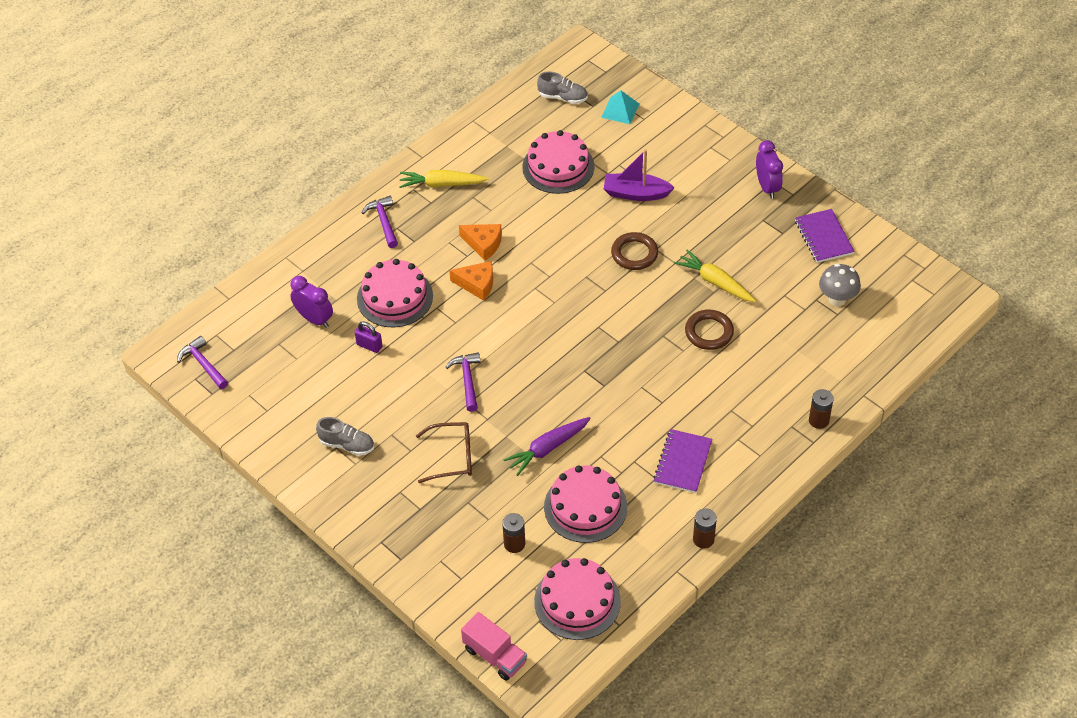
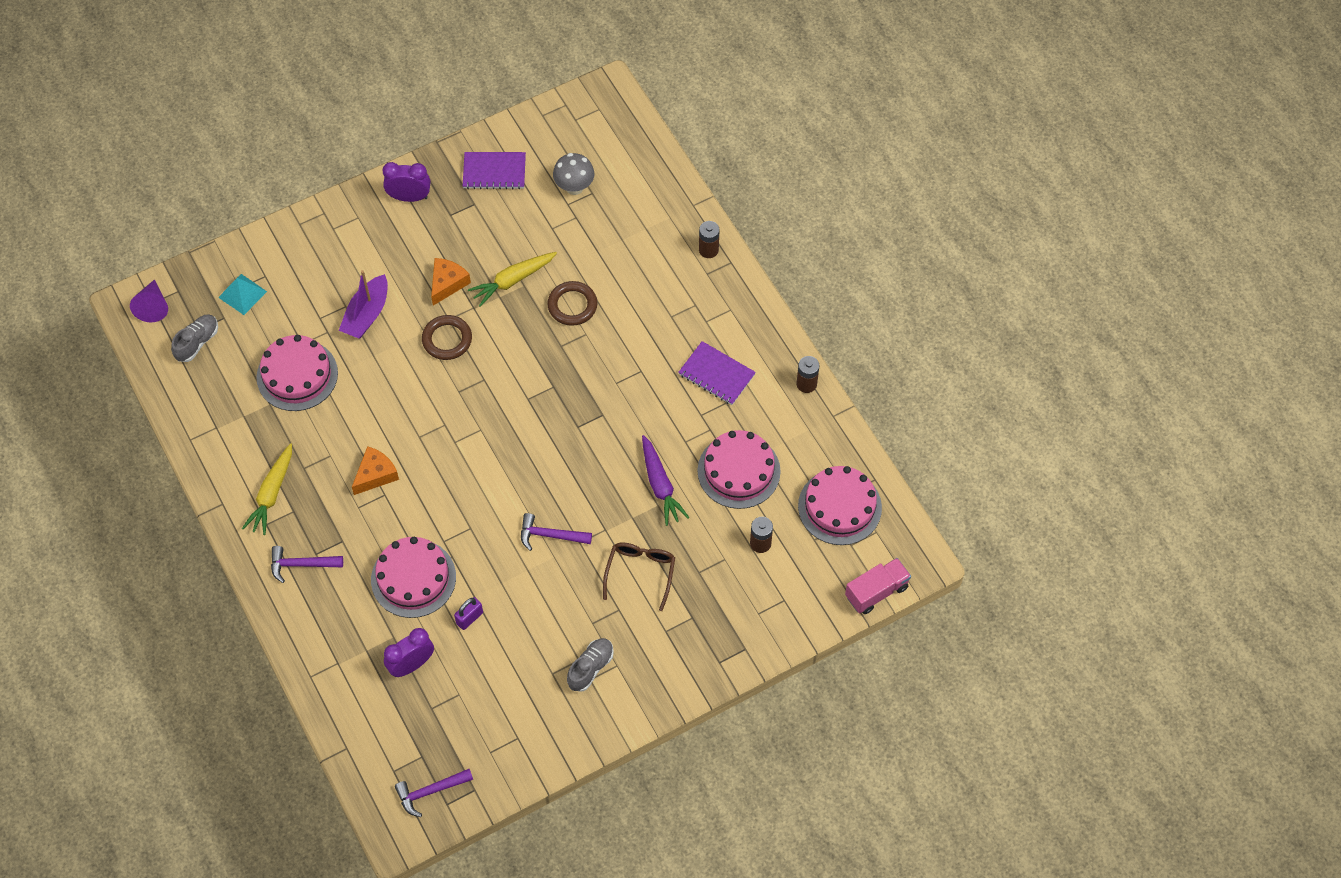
camera: 75 degrees left, 10 degrees up
(477, 284) = (428, 495): orange cheese -> orange cheese (447, 283)
(584, 61) = (153, 306): none -> purple cone

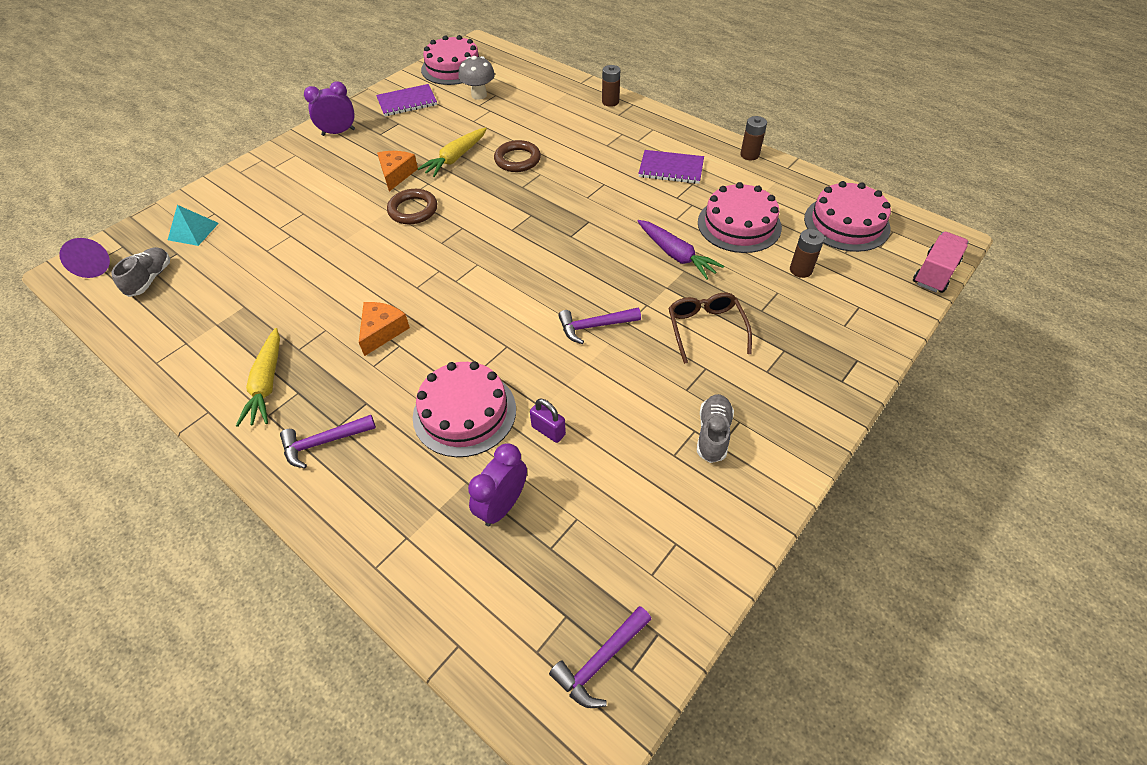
camera: 20 degrees left, 10 degrees down
(297, 375) = (268, 275): pink cake -> pink cake (453, 68)
(367, 314) = (326, 213): purple boat -> none
(469, 618) = (548, 431): purple padlock -> purple padlock turned 75 degrees counterclockwise

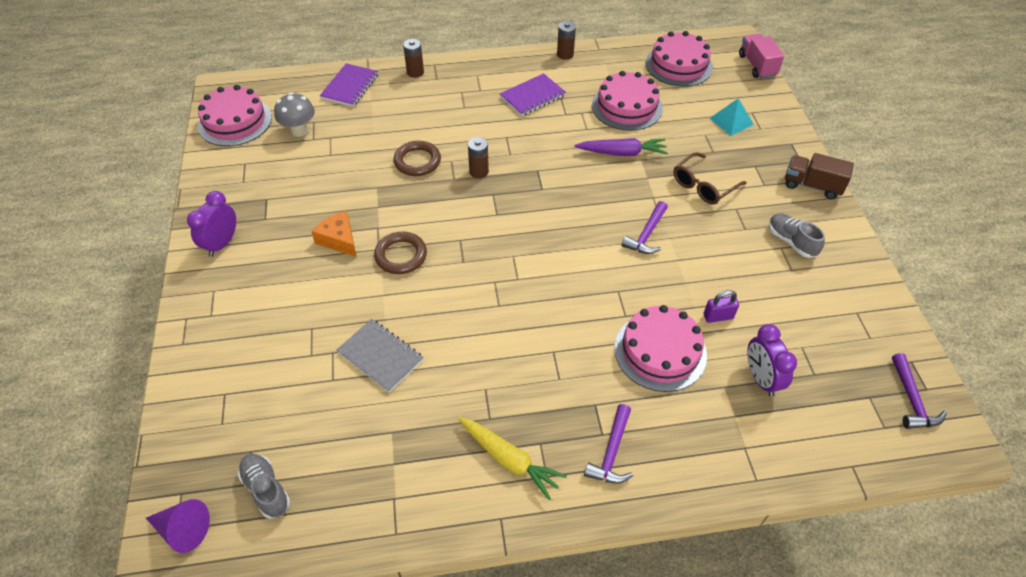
camera: 50 degrees left, 0 degrees up
(193, 231) = (233, 423): turquoise pyramid -> turquoise pyramid (731, 121)
(307, 259) = (380, 356): none -> grey notebook
(382, 331) = (526, 353): orange cheese -> none
(407, 102) = (243, 176): purple notebook -> purple notebook (350, 87)
(456, 158) = (366, 193): yellow carrot -> none
(705, 329) = (703, 186): brown glasses -> brown glasses turned 75 degrees counterclockwise
(800, 270) = (697, 111): brown battery -> brown battery (479, 172)
(817, 409) = (812, 185): none -> brown truck

